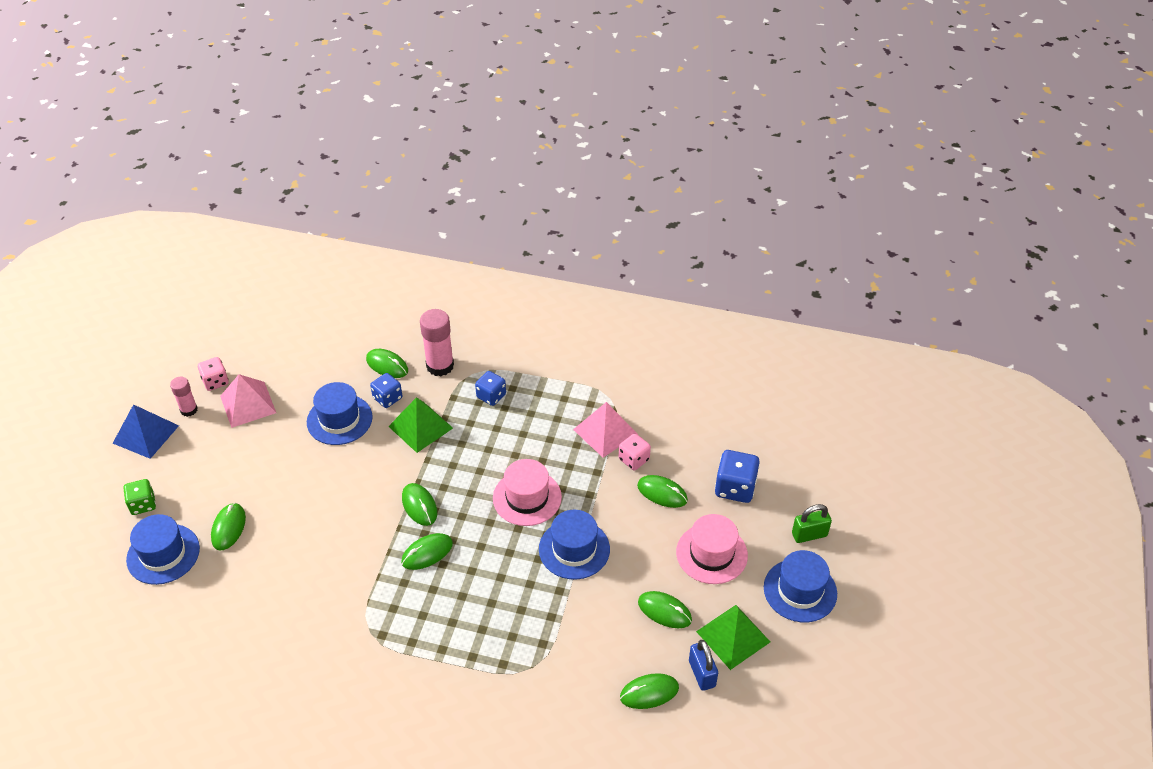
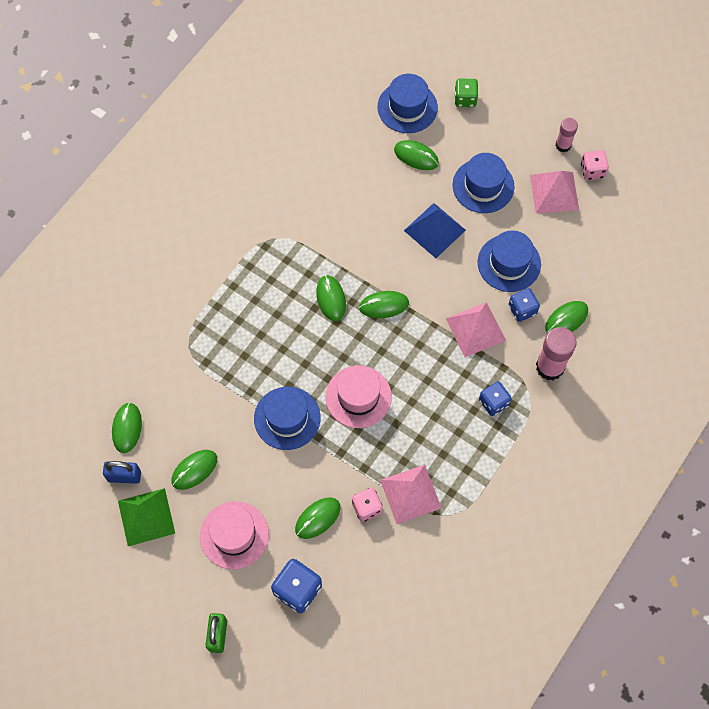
camera: 110 degrees right, 20 degrees up
(145, 434) = (544, 109): blue pyramid -> blue pyramid (434, 230)
(420, 427) = (475, 329): green pyramid -> pink pyramid
(800, 590) = (164, 596): blue hat -> blue hat (483, 186)

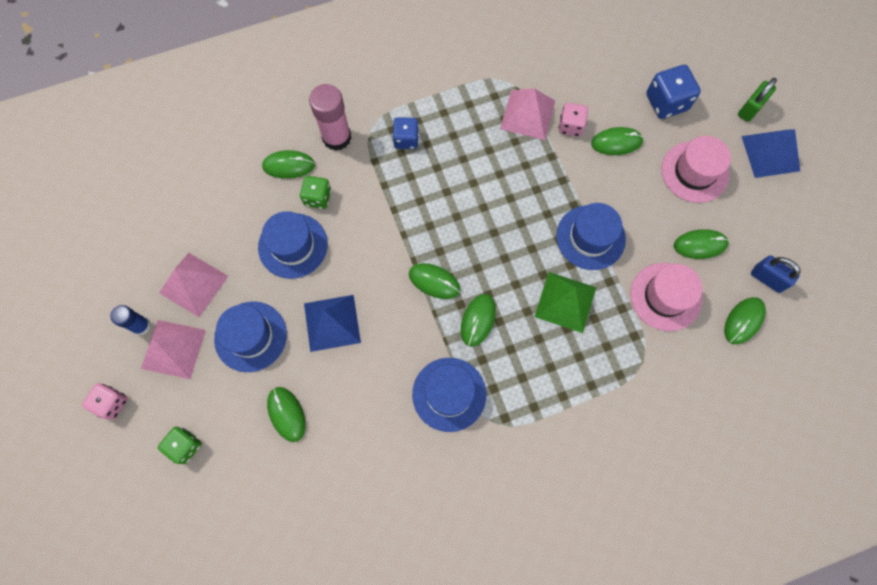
camera: 145 degrees left, 5 degrees up
(146, 517) = (764, 232): green pyramid -> green pyramid (565, 302)
(177, 599) = (770, 153): none -> blue pyramid
(358, 396) = (515, 216): pink hat -> pink hat (665, 296)
(407, 107) = (249, 479): blue hat -> blue hat (449, 394)
(475, 329) = (371, 207): pink pyramid -> pink pyramid (173, 349)
(522, 309) = (317, 198): blue dice -> green dice
(563, 145) = (141, 326): pink glue stick -> blue glue stick
(592, 171) = (141, 281): pink dice -> pink dice (112, 403)

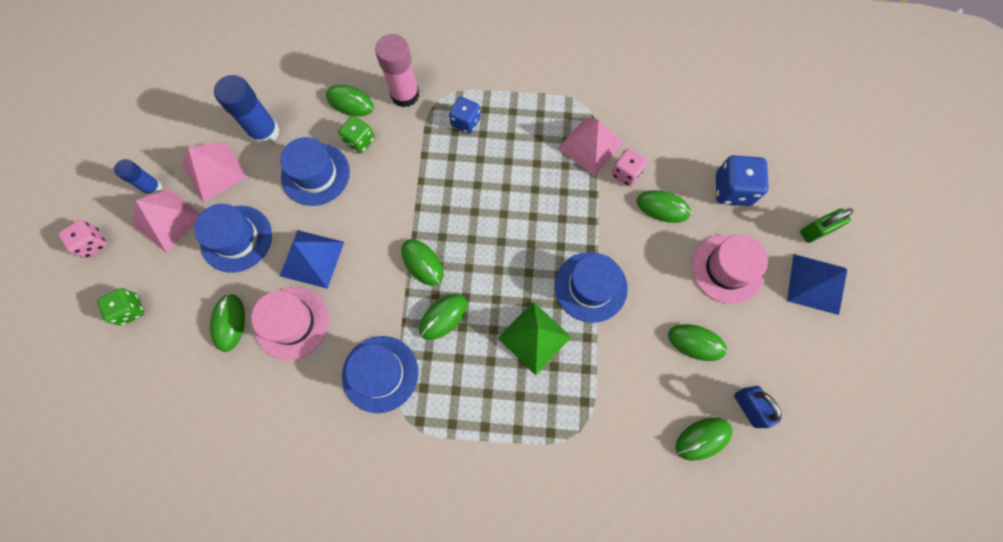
camera: 25 degrees right, 0 degrees up
(222, 227) = (264, 132): none -> blue glue stick
(665, 296) = (635, 377): pink hat -> pink hat (292, 322)

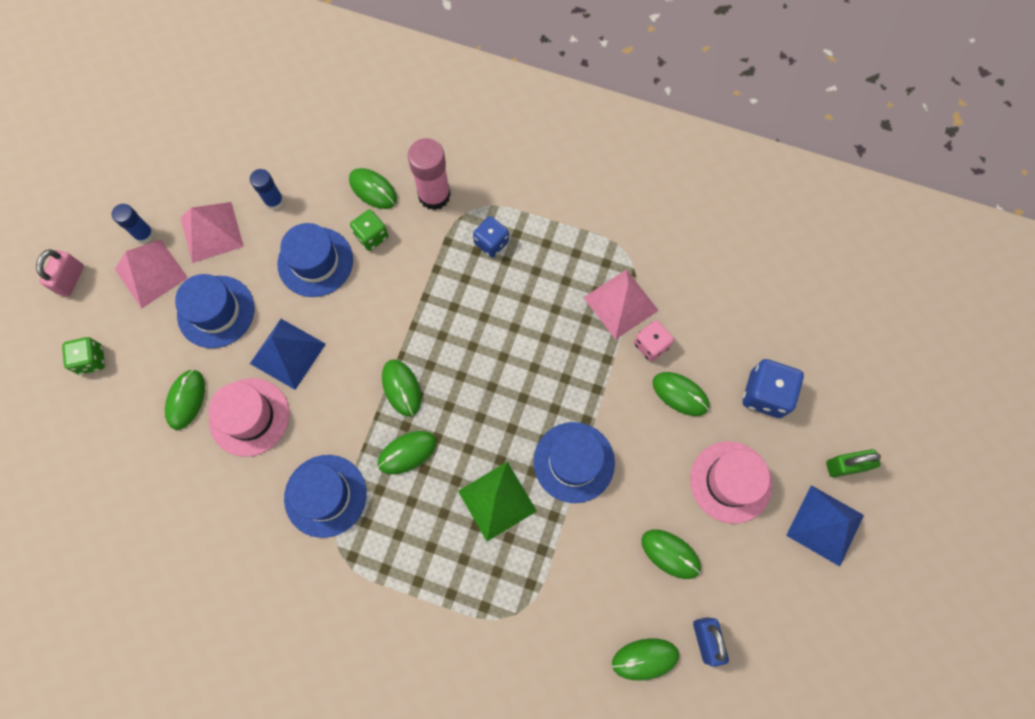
camera: 15 degrees right, 0 degrees up
(93, 243) = (70, 279): pink dice -> pink padlock
(264, 132) = (274, 201): blue glue stick -> blue glue stick, size x0.59

